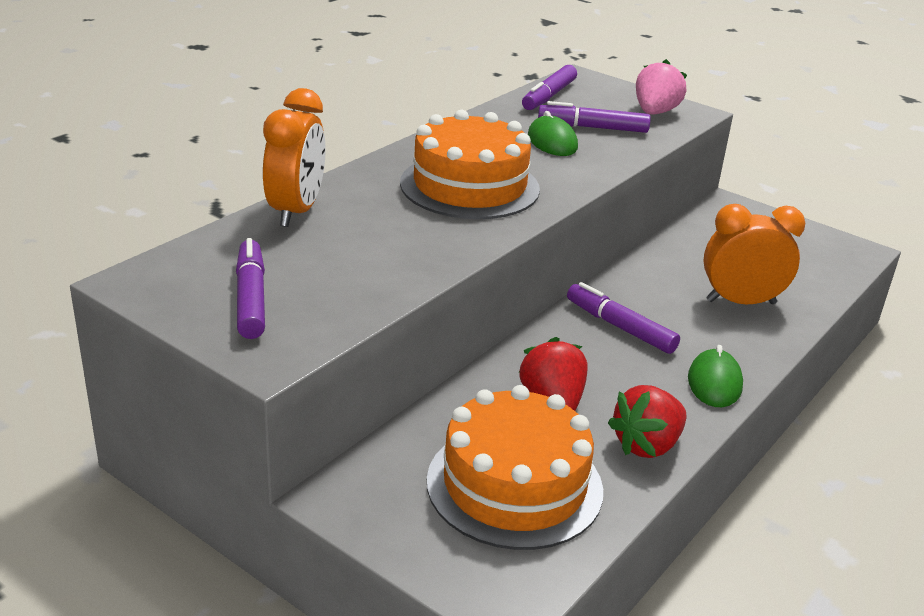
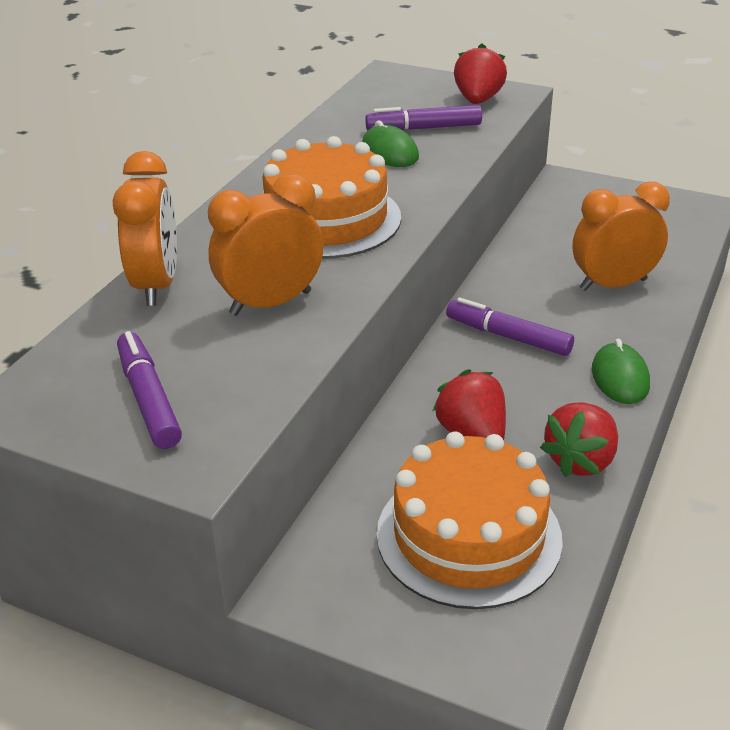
camera: 10 degrees left, 5 degrees up
(390, 244) = (271, 303): none -> orange clock
(549, 96) = (366, 100): purple marker -> none
(655, 112) = (478, 100): pink strawberry -> red strawberry

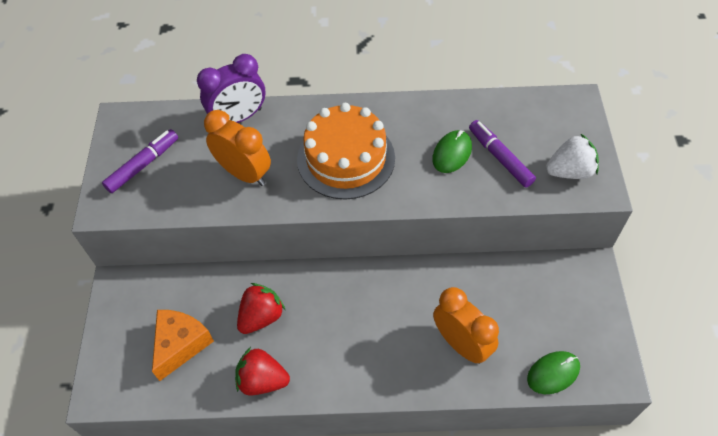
camera: 65 degrees right, 20 degrees up
(157, 285) = (239, 117): orange clock -> purple clock
(468, 535) = (180, 344): orange cake -> orange cheese
(478, 100) = (569, 171): red strawberry -> white strawberry
(508, 336) = (365, 301): purple marker -> none
(620, 377) = (353, 379): green mouse -> green mouse (553, 373)

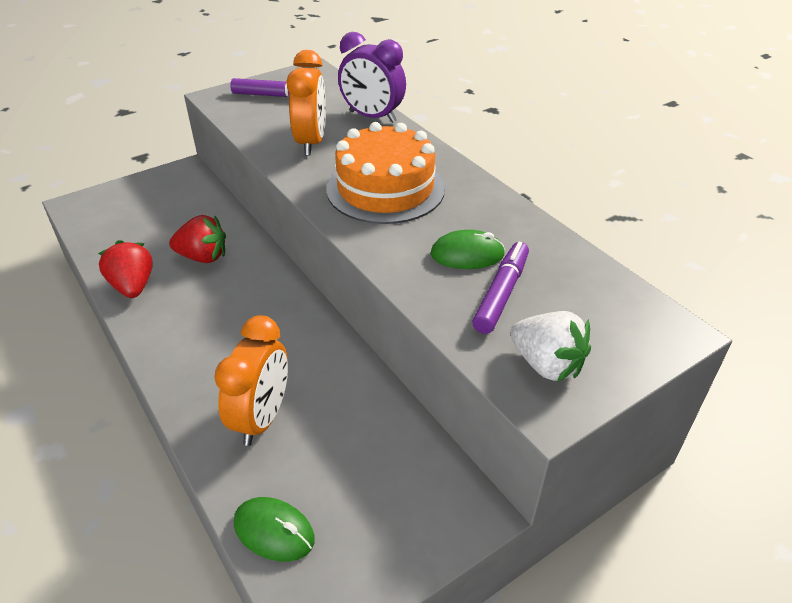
camera: 55 degrees right, 15 degrees down
(180, 344) = (145, 224): orange cheese -> none

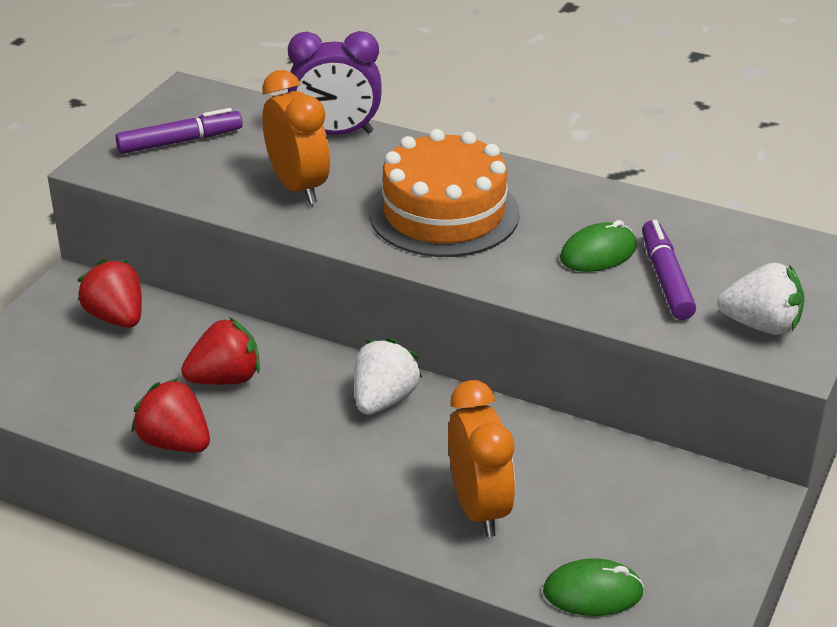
camera: 30 degrees left, 5 degrees down
(186, 197) = (116, 317): none -> red strawberry
(280, 309) = (383, 400): none -> white strawberry

